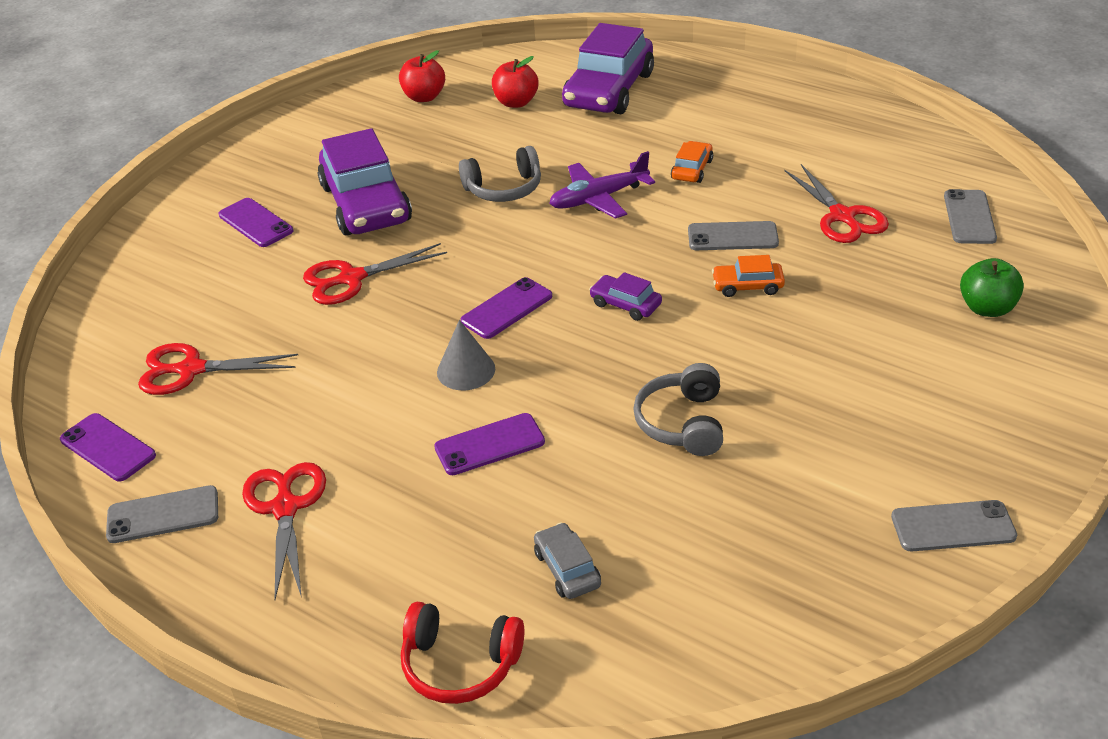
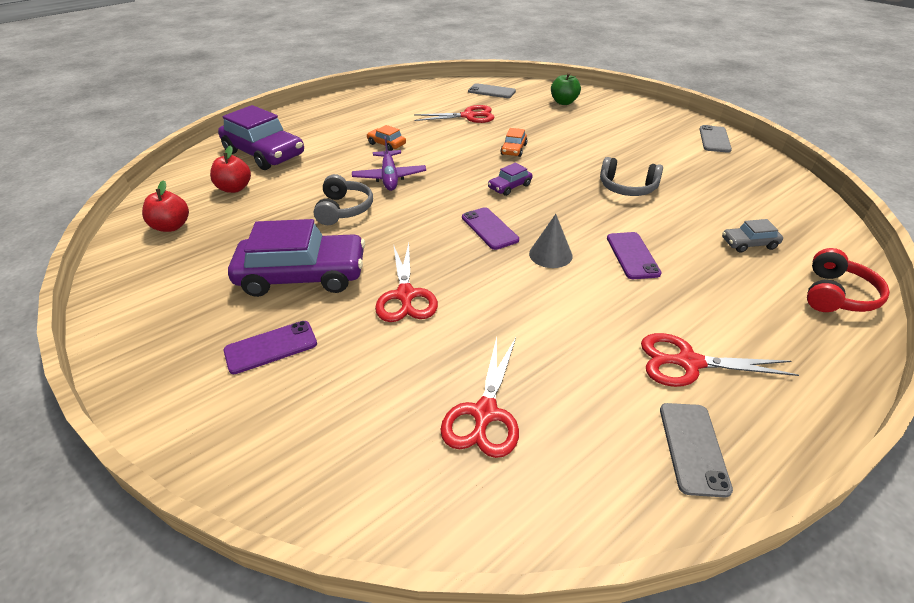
camera: 75 degrees left, 0 degrees up
(107, 448) = (587, 493): purple phone -> none
(732, 237) = (465, 145): grey phone -> none

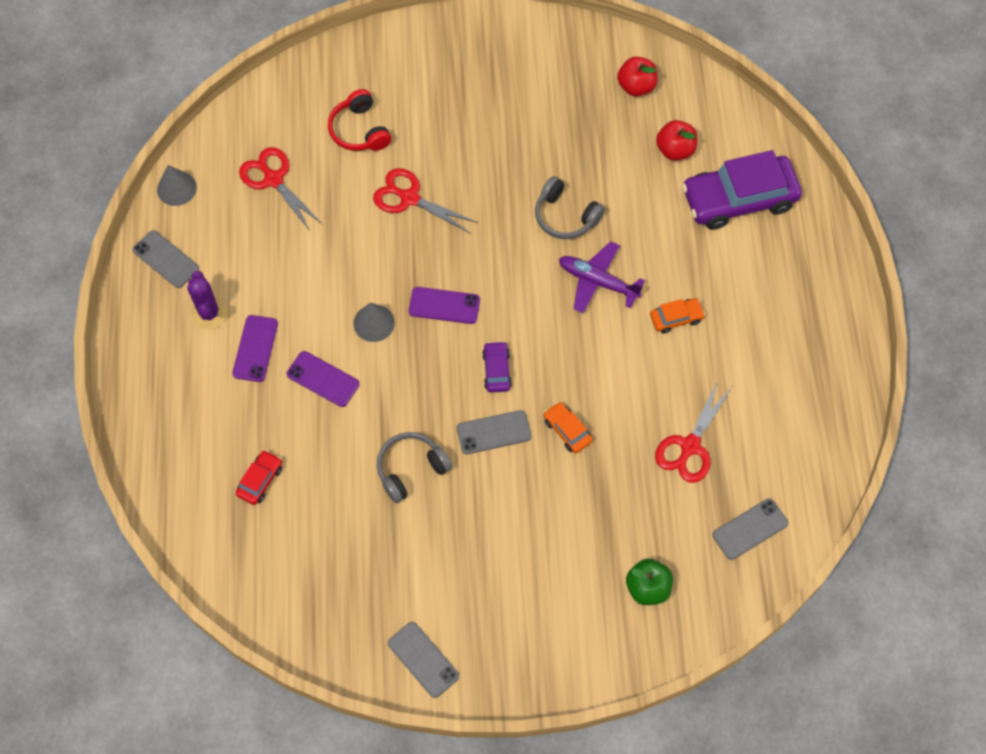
camera: 125 degrees right, 25 degrees up
(271, 347) = (422, 100): purple phone -> purple phone (255, 348)
(302, 275) = (488, 147): purple car -> none
(554, 170) = (494, 432): none -> grey phone
(601, 514) = (176, 188): none -> grey cone
(689, 363) = (209, 313): red scissors -> purple cactus
(749, 244) = (260, 480): grey car -> red car
(836, 295) = (167, 472): red headphones -> red headphones (359, 130)

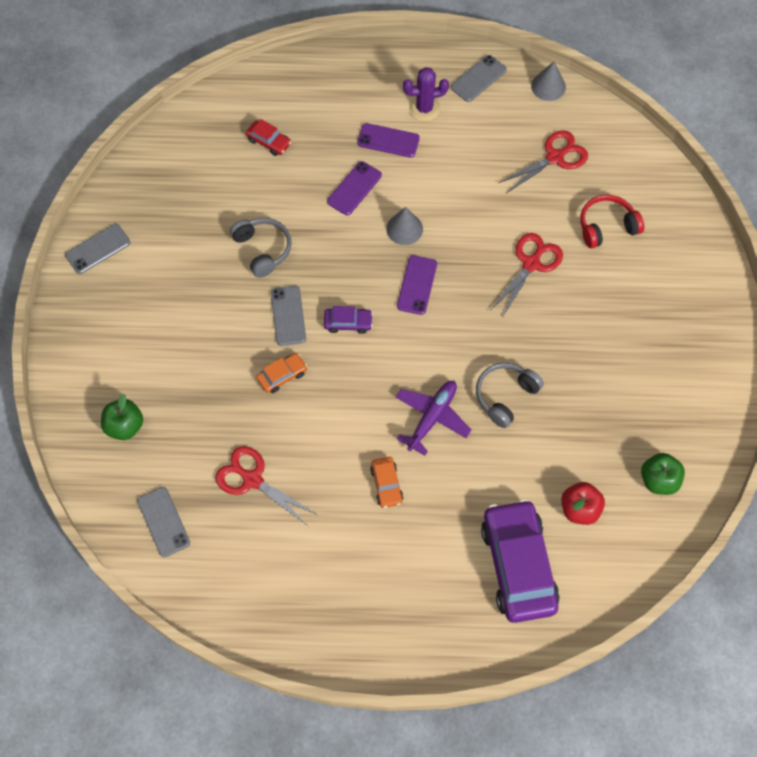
camera: 95 degrees right, 0 degrees up
(636, 86) = (658, 480): red apple -> green apple

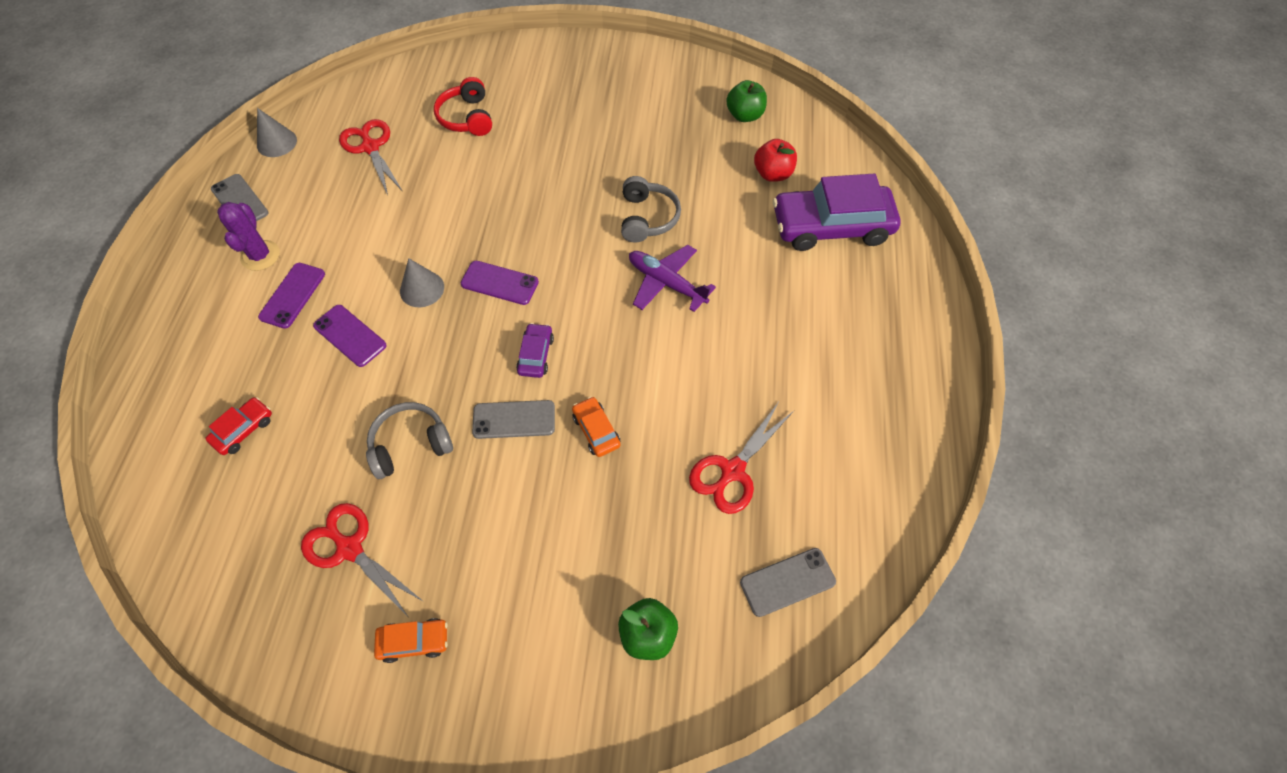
camera: 85 degrees left, 5 degrees down
(98, 249) = (350, 677): grey phone -> none
(386, 485) = (743, 331): orange car -> orange car (414, 641)
(505, 396) = (647, 218): grey headphones -> grey headphones turned 135 degrees counterclockwise
(531, 264) = (496, 181): red scissors -> red scissors (350, 548)

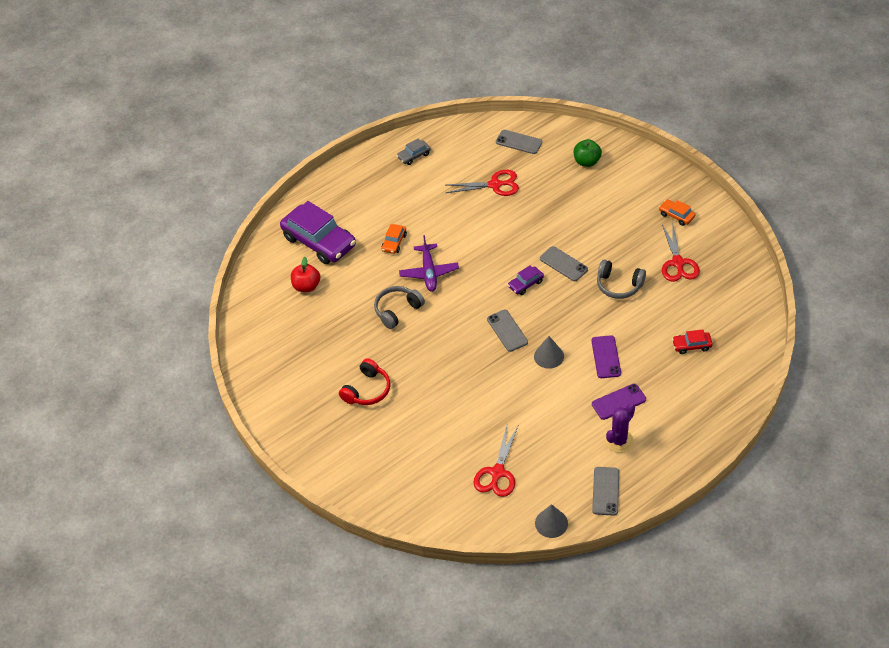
camera: 130 degrees left, 10 degrees down
(467, 117) = (421, 450): red headphones -> red headphones (367, 390)
(500, 283) = (507, 331): purple phone -> grey phone
(596, 430) = (533, 235): orange car -> orange car (394, 242)
(745, 115) = (272, 329): green apple -> none
(892, 427) = (414, 156): none -> grey car

